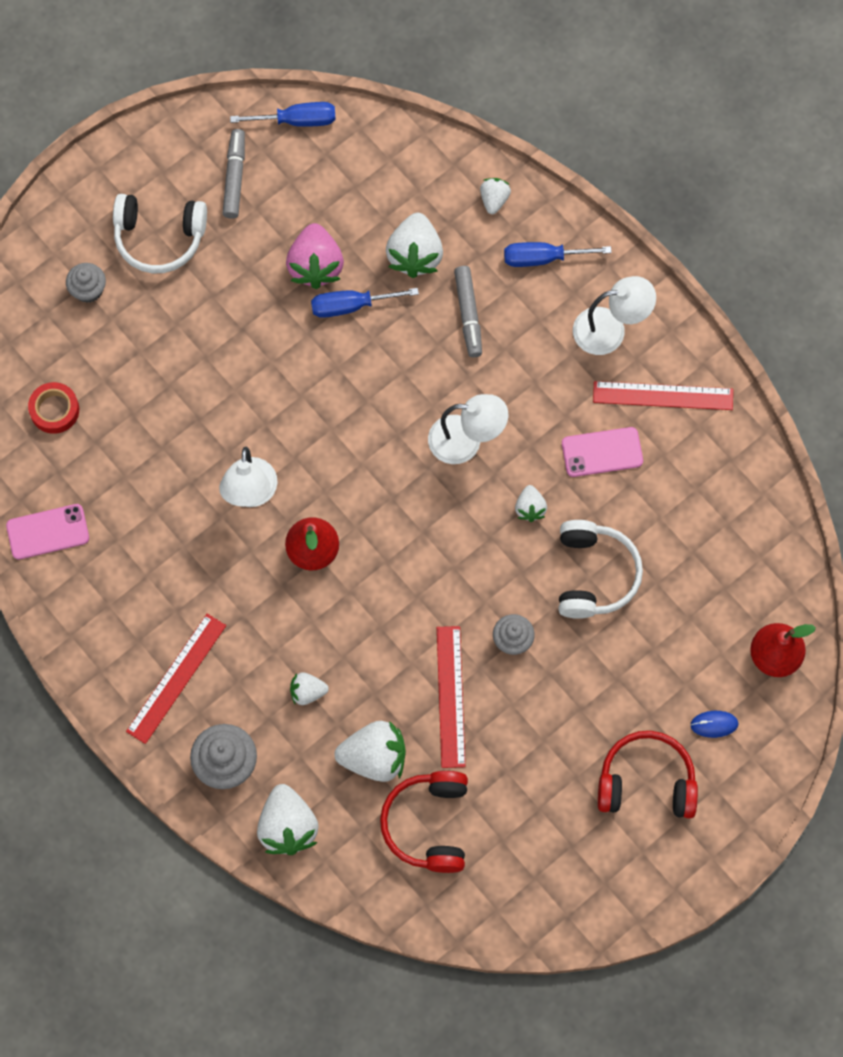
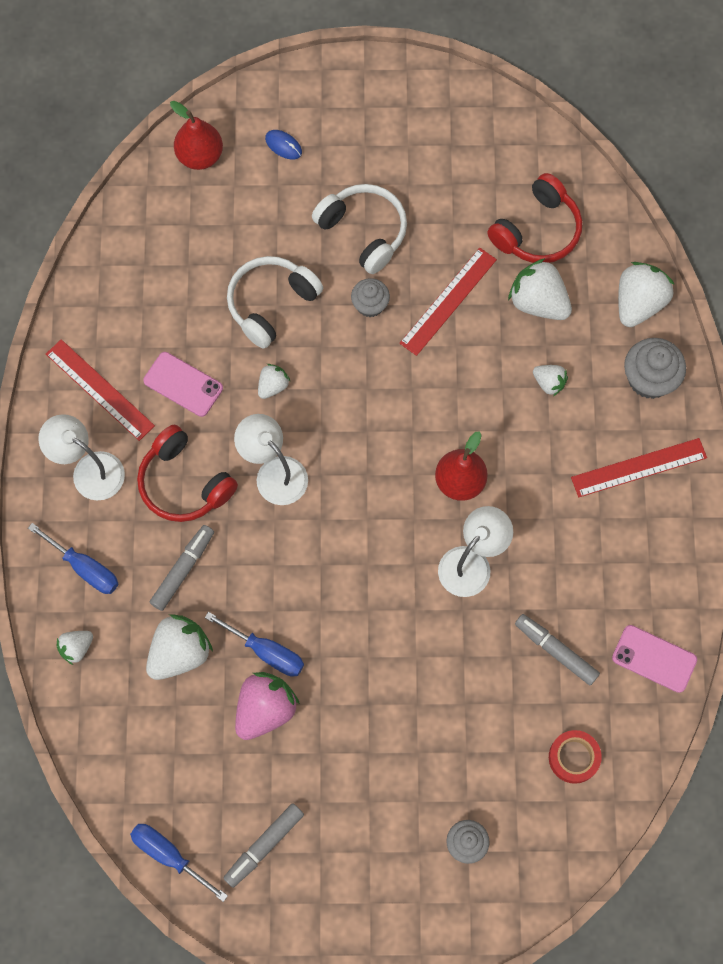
camera: 140 degrees left, 0 degrees up
(130, 478) = (556, 651): none -> grey marker
(159, 237) = (370, 842): white headphones -> white headphones (363, 232)
(646, 782) = (364, 145): red headphones -> red headphones (184, 483)

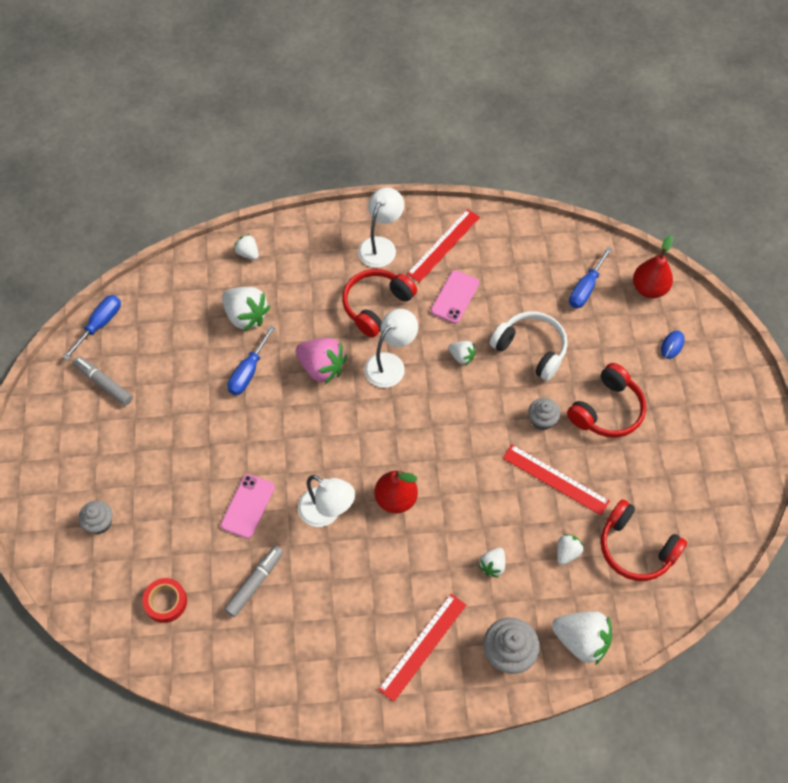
camera: 85 degrees right, 10 degrees down
(85, 568) = (307, 251): blue screwdriver -> blue screwdriver (585, 288)
(183, 569) = (309, 312): grey marker -> none
(265, 709) = (204, 375): pink strawberry -> pink strawberry (322, 368)
(363, 232) = (607, 410): white headphones -> red headphones
(538, 302) = (567, 552): white strawberry -> white strawberry, size x0.54
(639, 468) = (422, 646): red ruler -> red ruler turned 60 degrees clockwise
(654, 658) = (250, 665): pink phone -> pink phone (248, 506)

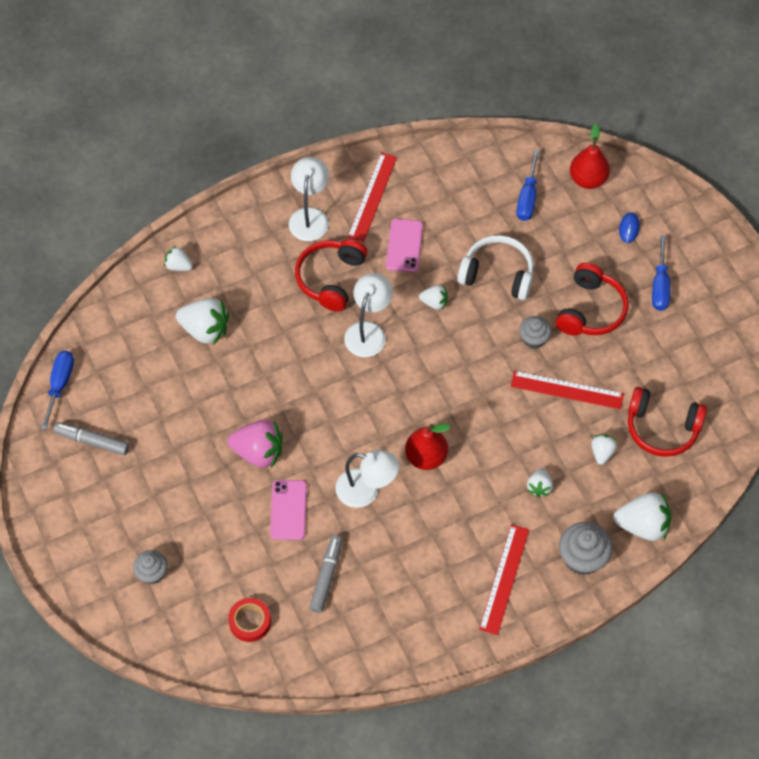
camera: 20 degrees left, 0 degrees up
(248, 372) = (232, 383): blue screwdriver -> blue screwdriver (660, 286)
(322, 368) = (303, 356): pink strawberry -> pink strawberry (258, 452)

